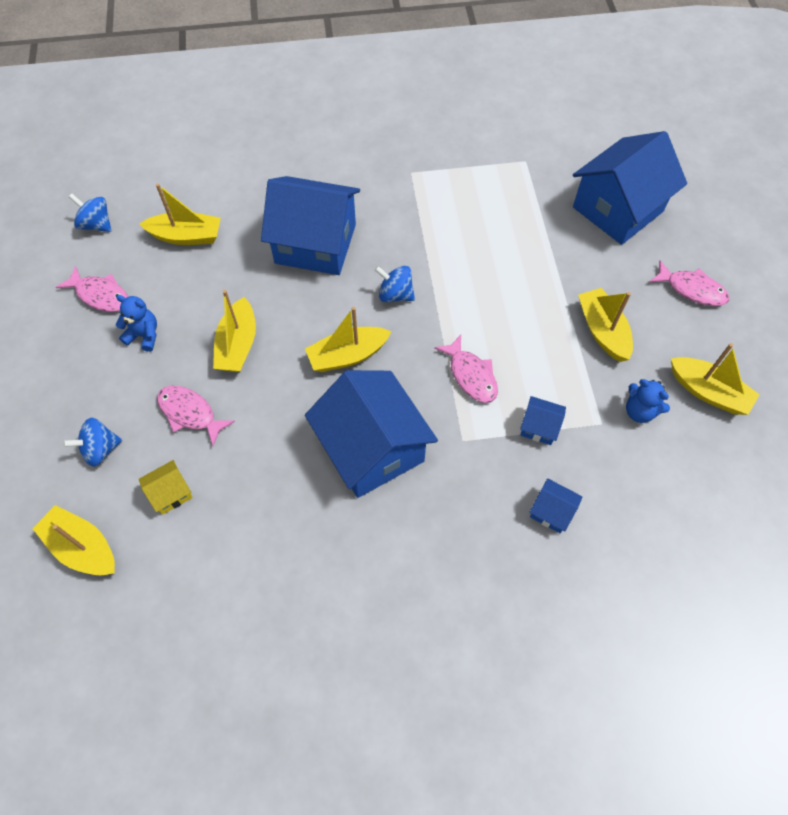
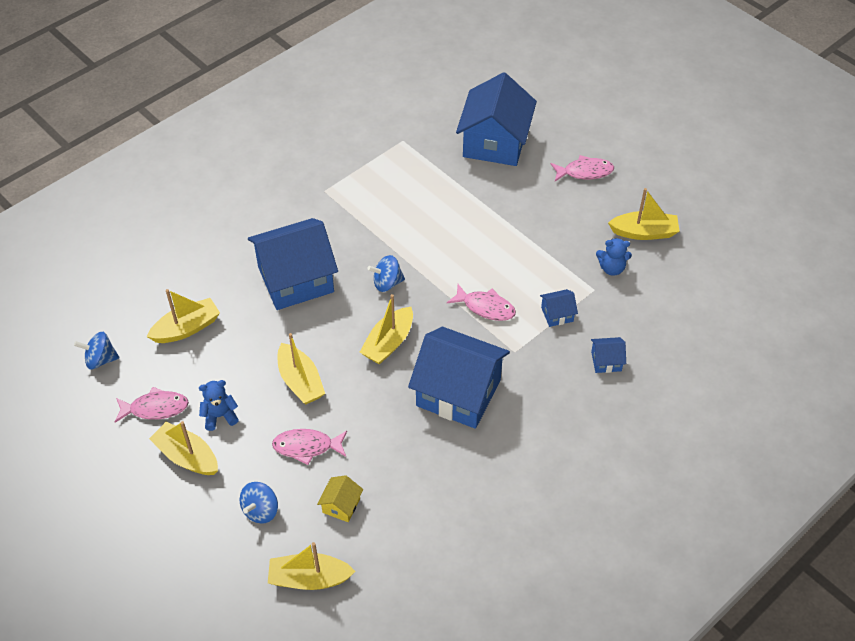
camera: 35 degrees left, 10 degrees down
(602, 331) = (549, 230): yellow boat -> yellow boat (187, 456)

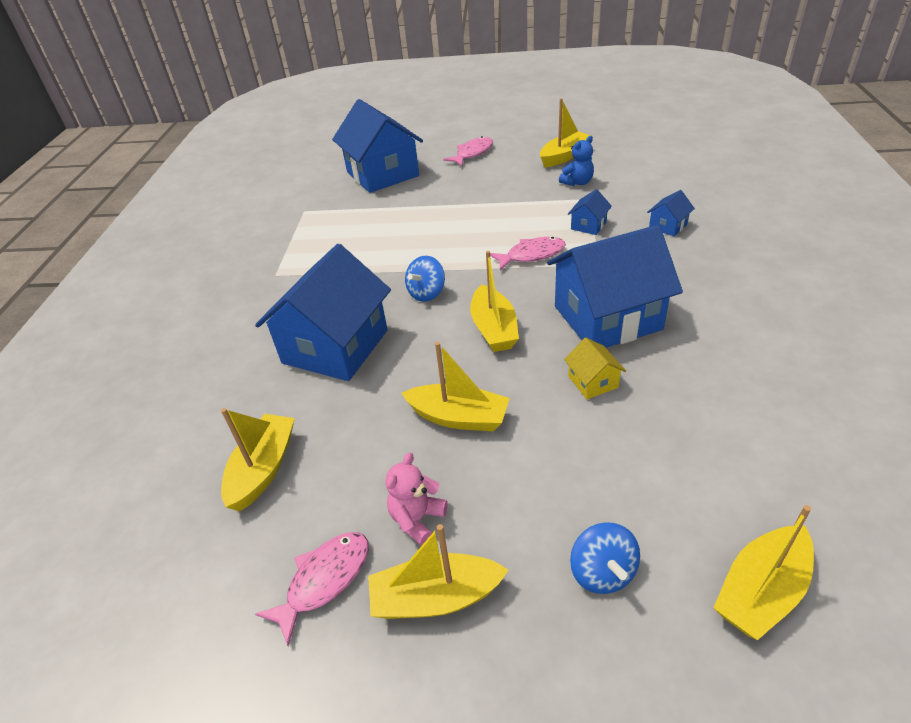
camera: 40 degrees left, 10 degrees down
(100, 360) = (178, 590): blue spinning top -> none
(220, 416) = (417, 519): blue teddy bear -> pink teddy bear
(306, 447) = (551, 466): pink fish -> none
(341, 505) = (667, 486): yellow house -> yellow house (593, 382)

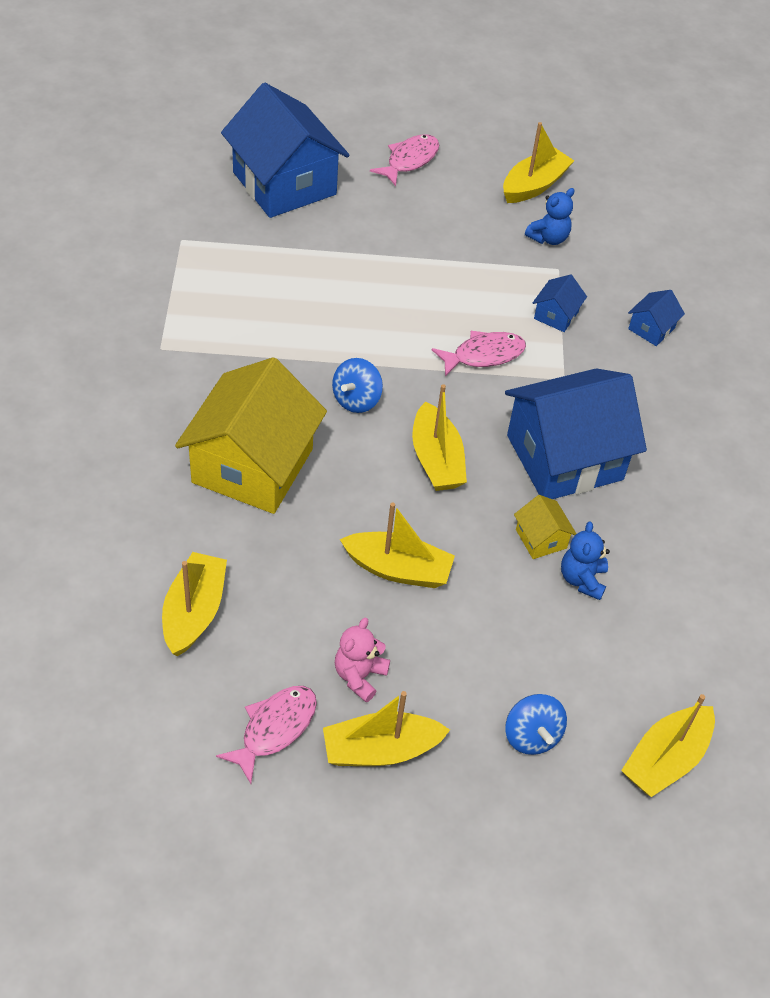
camera: 10 degrees left, 10 degrees up
(335, 346) = (252, 465): blue house -> yellow house
(637, 413) = (582, 579): none -> blue teddy bear

